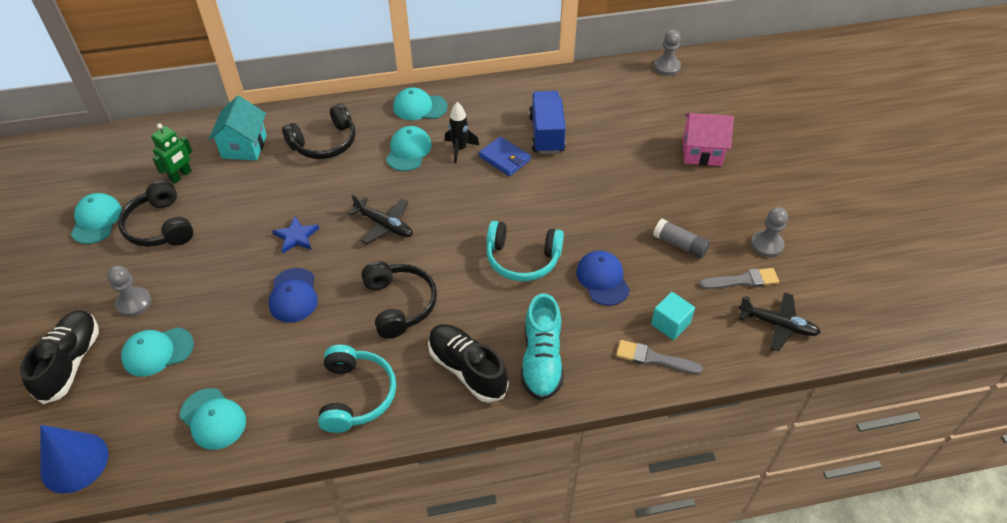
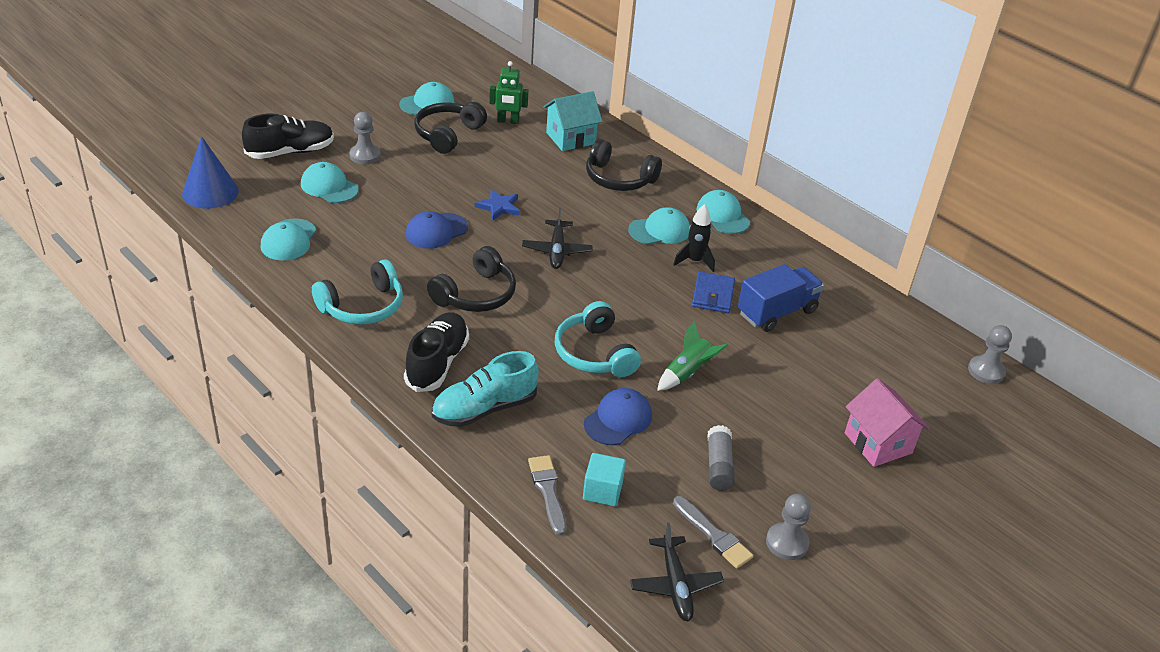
camera: 55 degrees right, 10 degrees down
(578, 215) = (687, 373): none -> green rocket

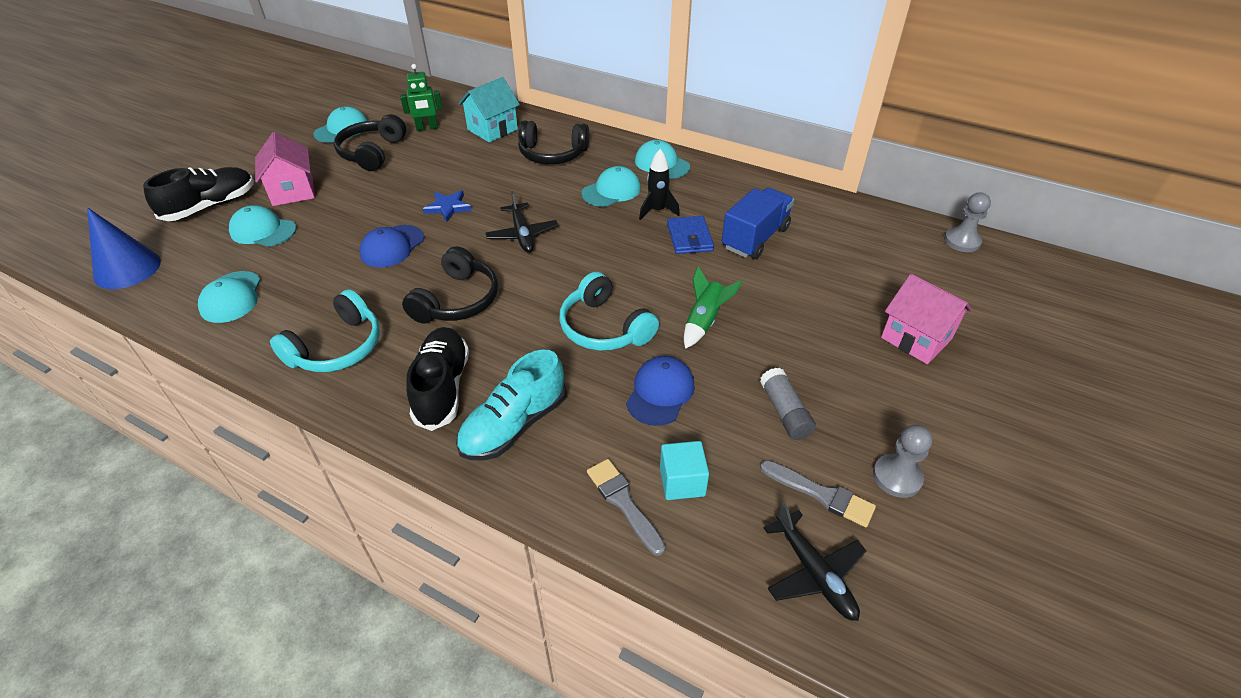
camera: 15 degrees left, 5 degrees up
(365, 155) = (293, 191): grey pawn -> pink house

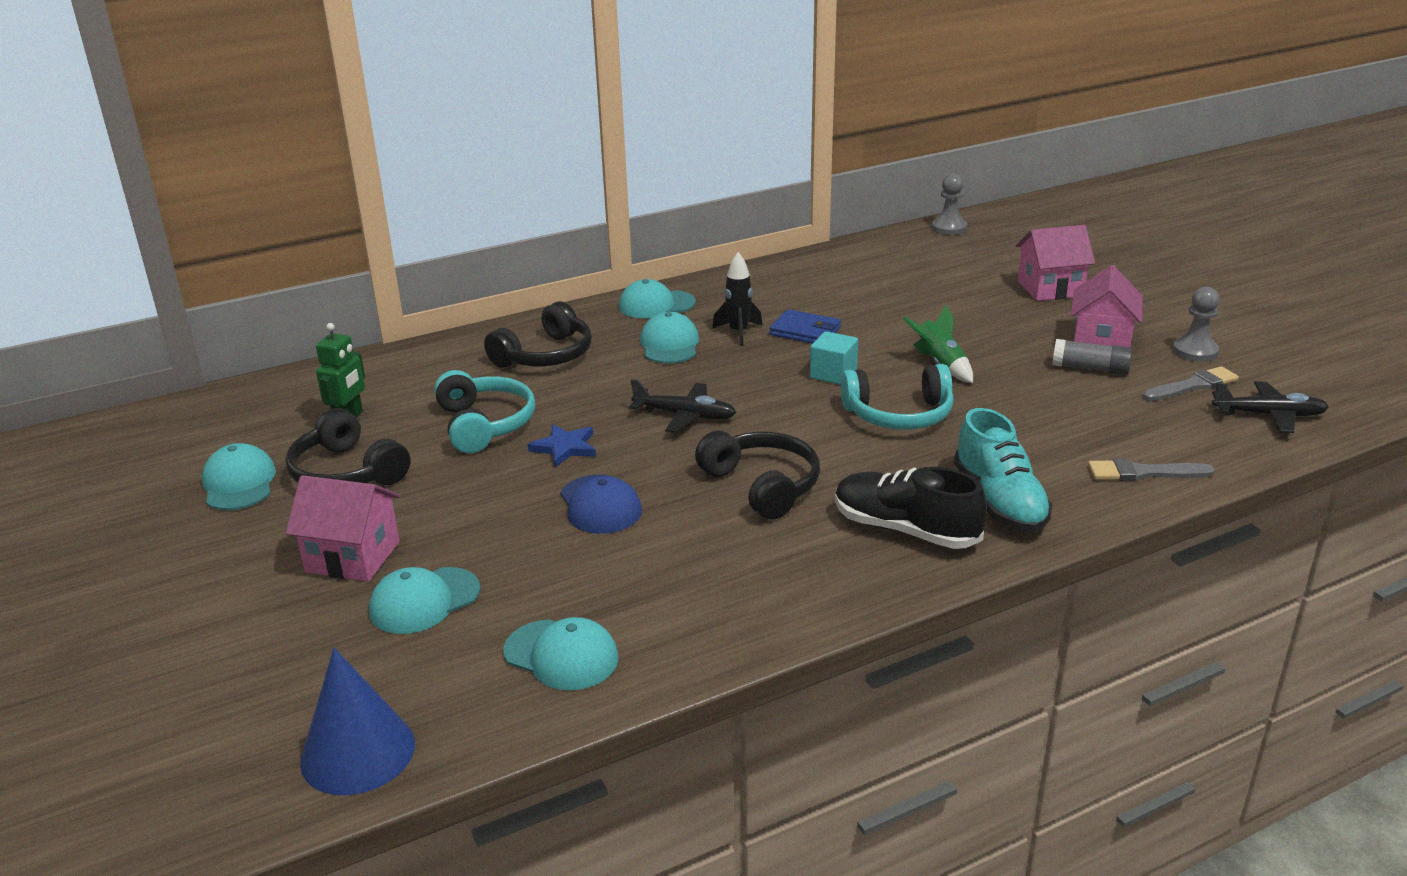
camera: 55 degrees left, 15 degrees down
(211, 206) = (284, 641): black shoe -> none
(337, 347) = (765, 586): turquoise headphones -> turquoise headphones (484, 424)
(492, 129) = (428, 376): turquoise house -> none
(660, 392) = (1019, 415): blue cap -> none
(682, 481) = (1138, 438): turquoise cube -> turquoise cube (833, 374)
(755, 238) = (843, 303): blue truck -> none
(844, 404) = (1101, 342): none -> pink house

